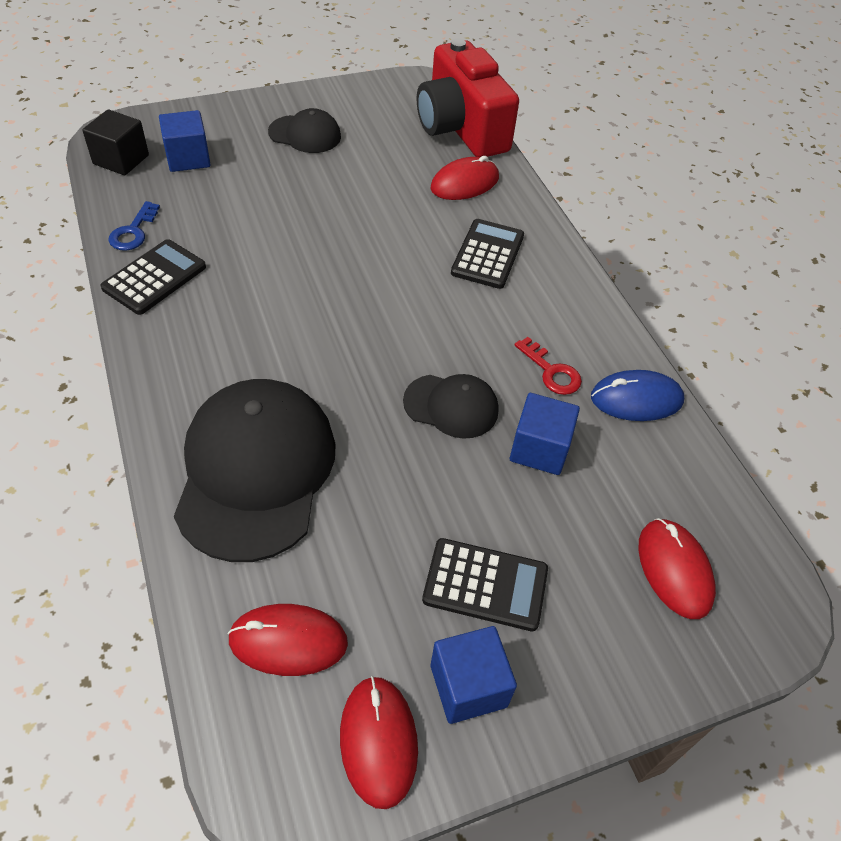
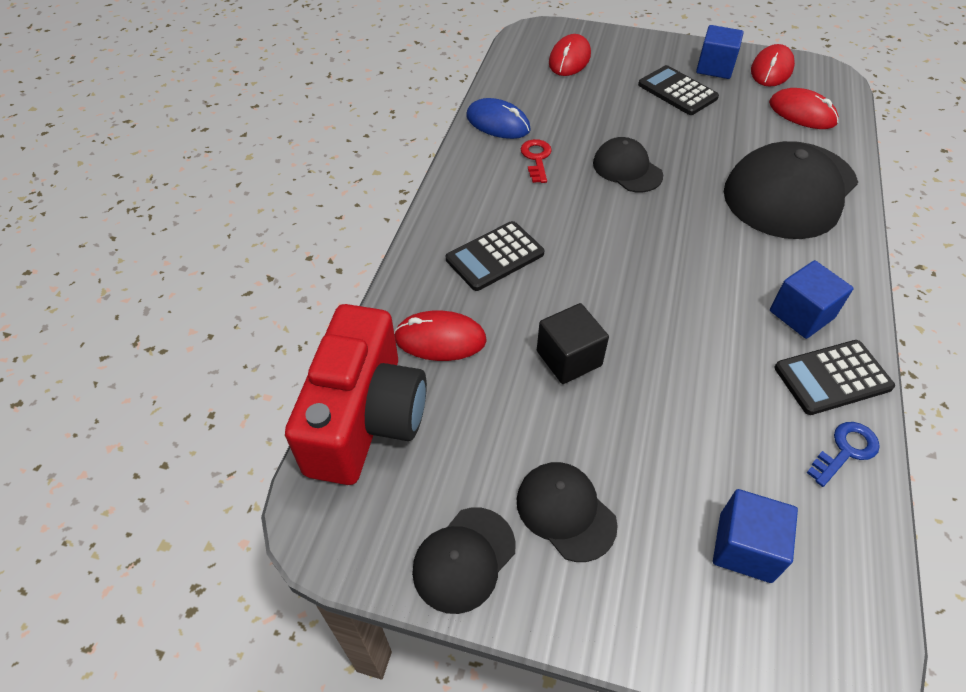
camera: 140 degrees left, 0 degrees up
(121, 159) = (843, 594): black cube -> black cube (569, 358)
(344, 99) = (464, 559): none -> black cap
(539, 449) = (589, 126): blue cube -> blue cube (801, 314)

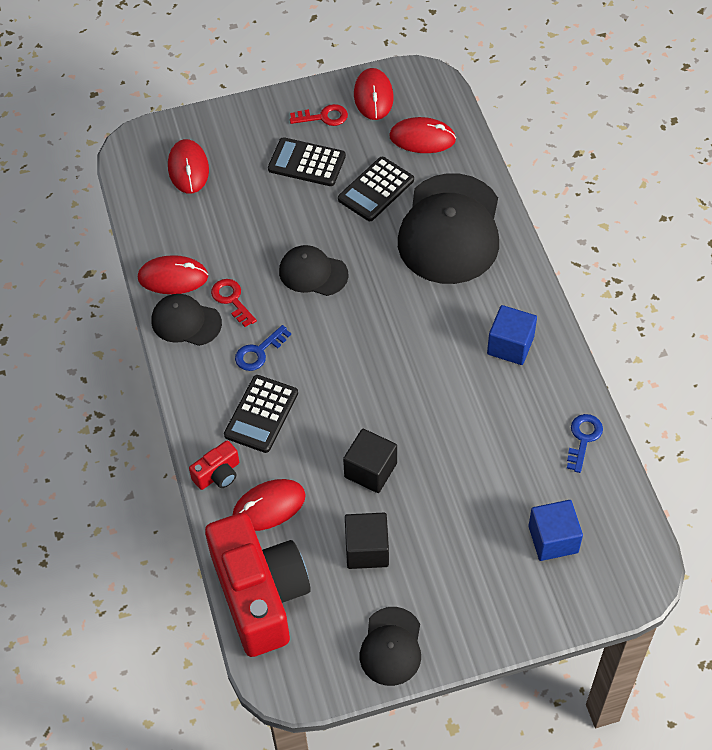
camera: 30 degrees left, 5 degrees up
(414, 286) = (218, 474): none -> red camera
(498, 123) = (173, 277): blue mouse -> red mouse
(510, 435) = (367, 549): none -> black cube
(530, 207) = (259, 352): none -> blue key
(565, 511) = (434, 580): black cap -> black cap (186, 322)
(715, 67) = (324, 117): blue cube -> red key
(832, 378) = (553, 387): black calculator -> black calculator (376, 190)

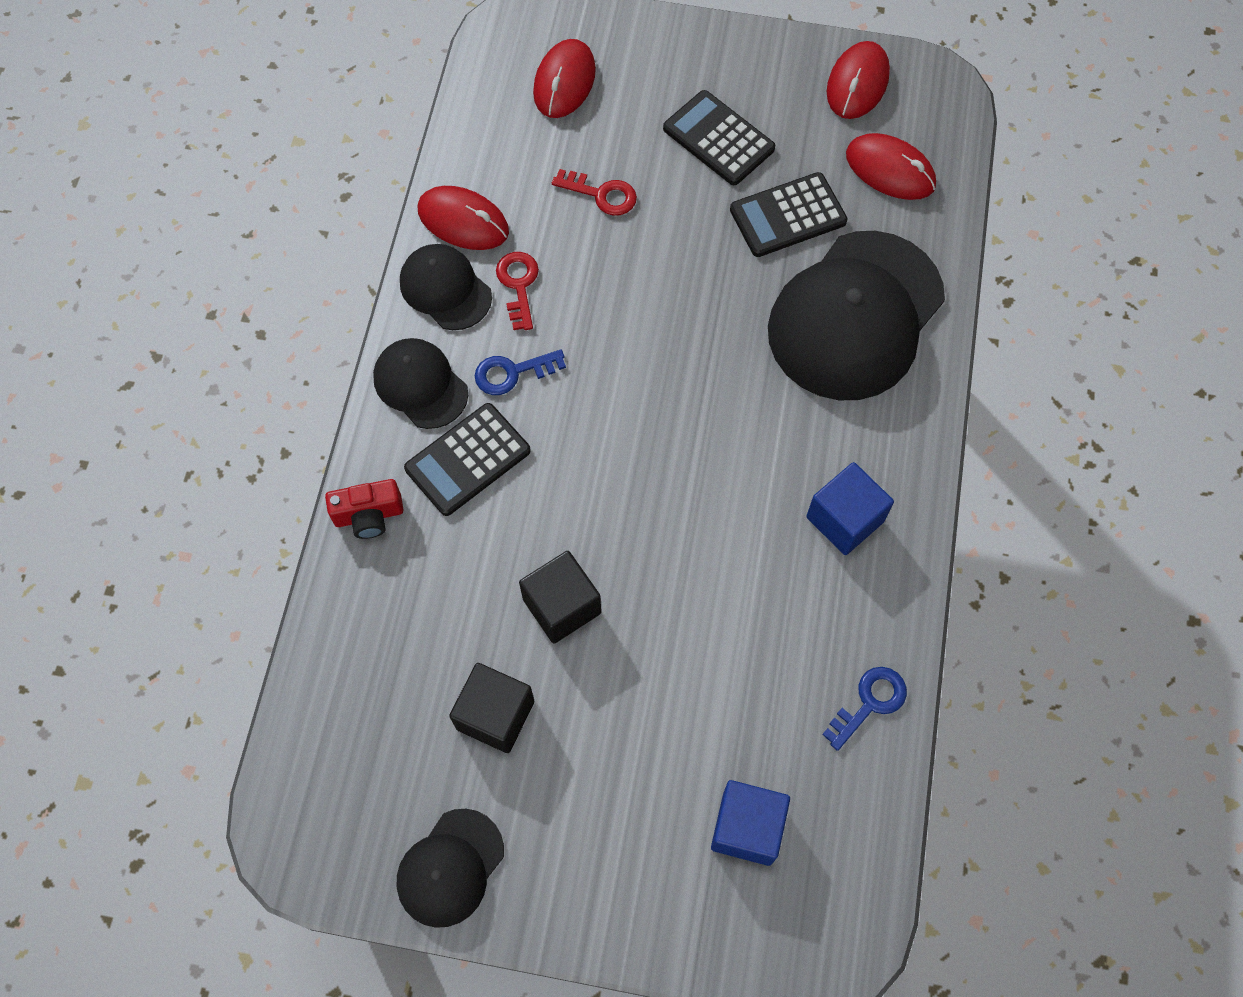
camera: 25 degrees right, 10 degrees up
(260, 595) = (327, 708): red camera -> none
(269, 506) = (406, 591): red mouse -> none
(313, 273) = (641, 295): black cap -> black cap (420, 385)
(324, 117) = (776, 85): red key -> red key (602, 194)

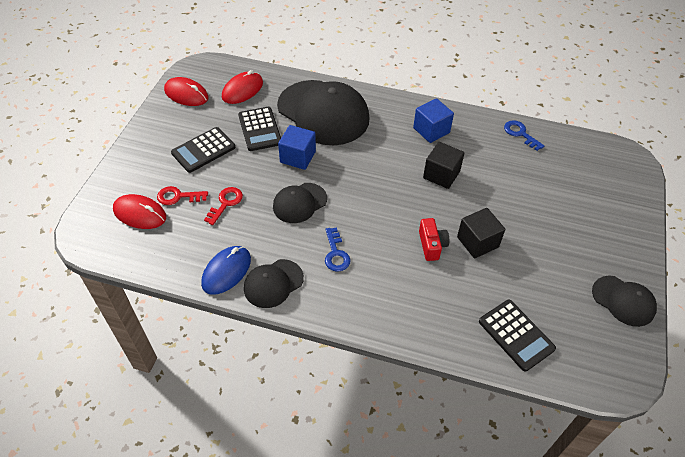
camera: 85 degrees left, 15 degrees down
(369, 515) = (422, 331): red camera -> red camera (431, 245)
(420, 385) = (337, 300): black cap -> black cap (299, 203)
(463, 221) = (226, 271): red mouse -> blue mouse
(468, 460) = (389, 279): black calculator -> black calculator (516, 335)
(495, 715) = (539, 275): black cube -> black cube (441, 175)
(518, 285) = (278, 246): red key -> red key (178, 196)
(747, 828) = (583, 181): blue cube -> blue cube (298, 157)

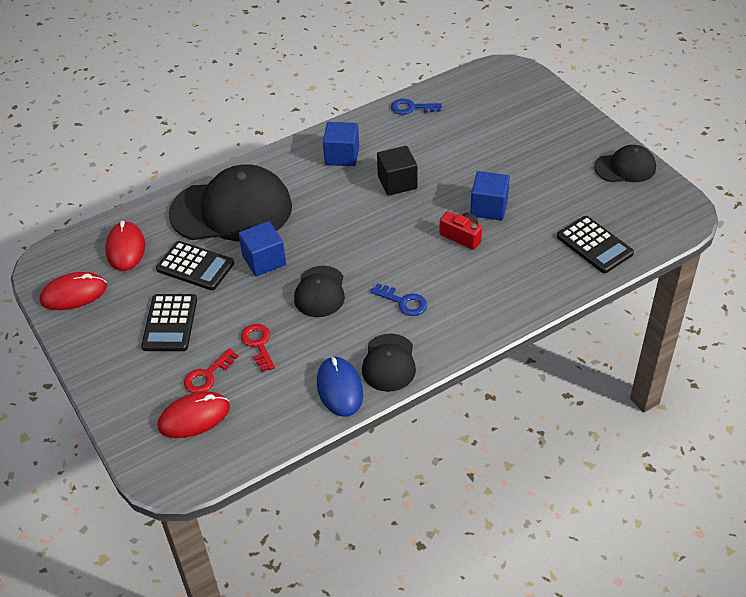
camera: 45 degrees left, 5 degrees down
(477, 242) = (489, 208): black cube -> blue cube
(516, 335) = (594, 245): black calculator -> black calculator turned 45 degrees clockwise

